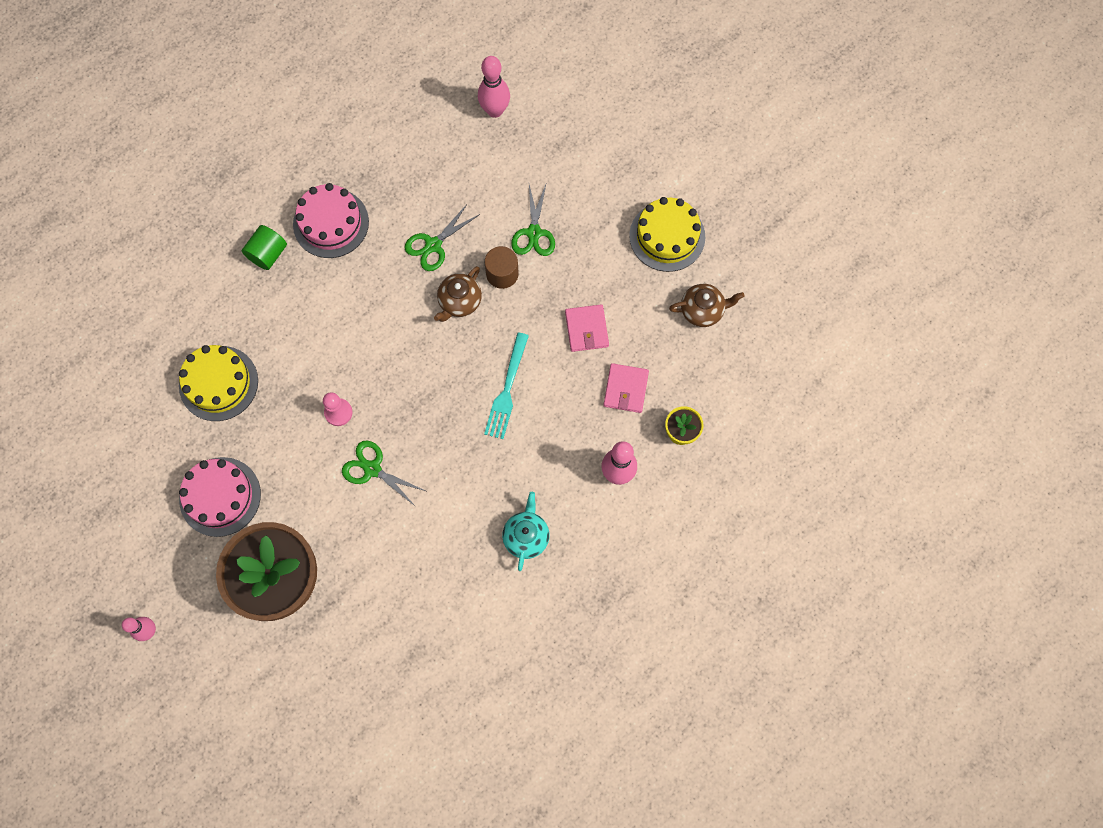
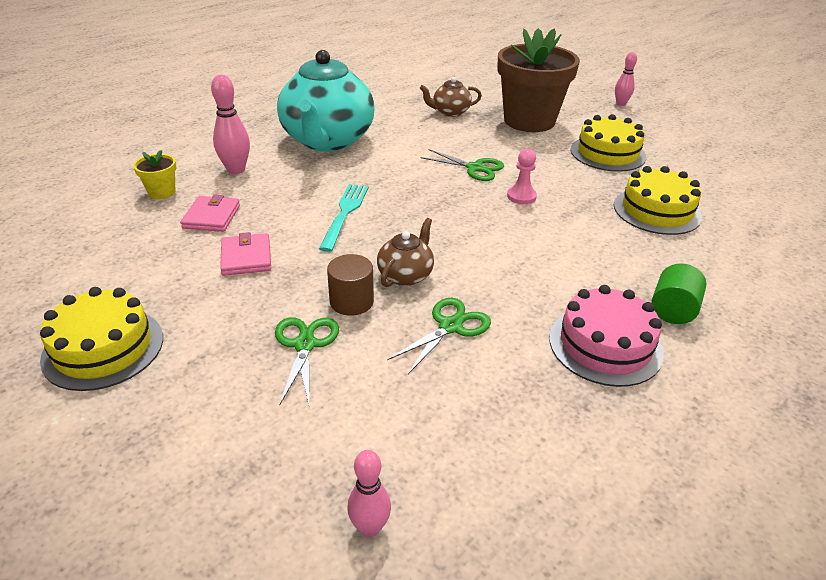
camera: 175 degrees right, 35 degrees down
(220, 496) = (607, 153): pink cake -> yellow cake
(495, 110) = (370, 528): pink bowling pin -> pink bowling pin, size x0.66
(526, 536) = (327, 141): turquoise teapot -> turquoise teapot, size x2.27
(702, 310) = (90, 277): brown teapot -> brown teapot (450, 112)

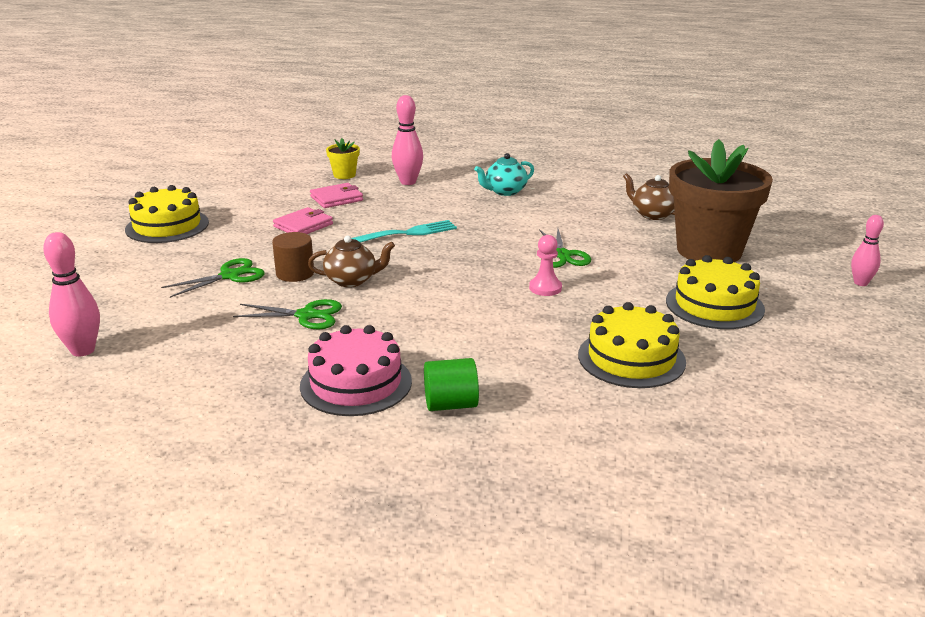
camera: 55 degrees right, 10 degrees down
(327, 141) = (505, 191): turquoise teapot -> turquoise teapot, size x0.44
(370, 528) = (83, 350): pink bowling pin -> pink bowling pin, size x1.52

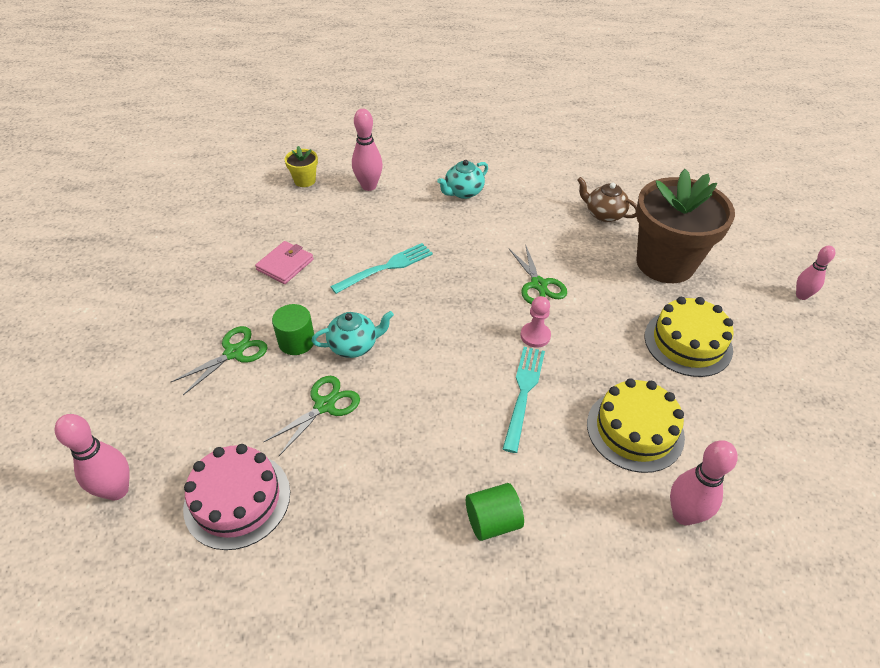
camera: 10 degrees left, 20 degrees up
(167, 226) = (149, 280): yellow cake -> none
(295, 273) = (296, 341): brown cylinder -> green cylinder
(306, 315) = (324, 405): green scissors -> green scissors turned 45 degrees counterclockwise
(336, 198) = (307, 219): pink wallet -> none
(352, 280) = (354, 345): brown teapot -> turquoise teapot
(356, 383) = (398, 503): pink cake -> pink cake (237, 499)
(517, 324) = (523, 393): none -> turquoise fork
(664, 420) = (683, 515): none -> pink bowling pin

